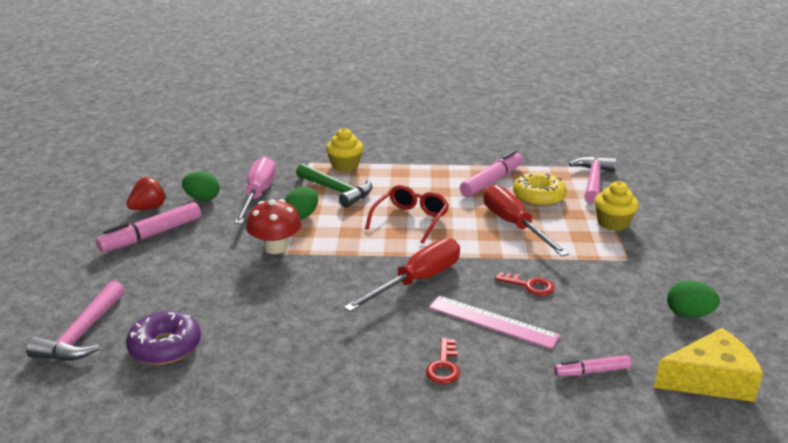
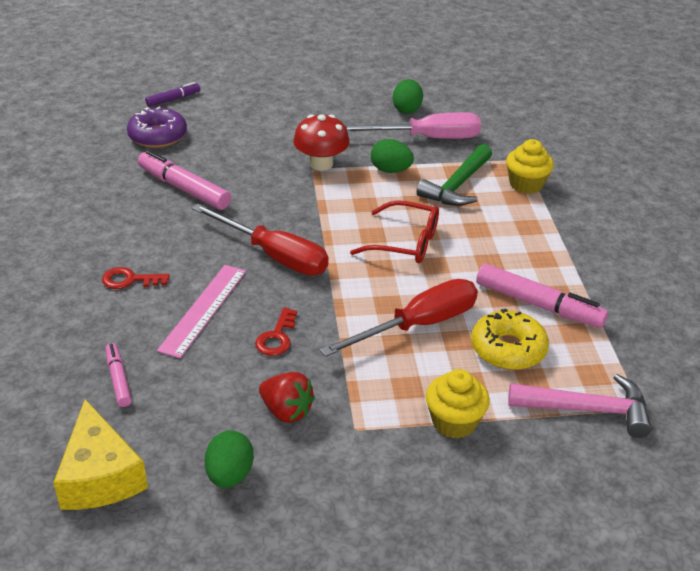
camera: 80 degrees right, 10 degrees up
(82, 334) = (173, 99): pink hammer -> purple marker
(148, 208) = (377, 86): red strawberry -> red strawberry (286, 411)
(152, 235) = (327, 97): pink marker -> pink marker (184, 188)

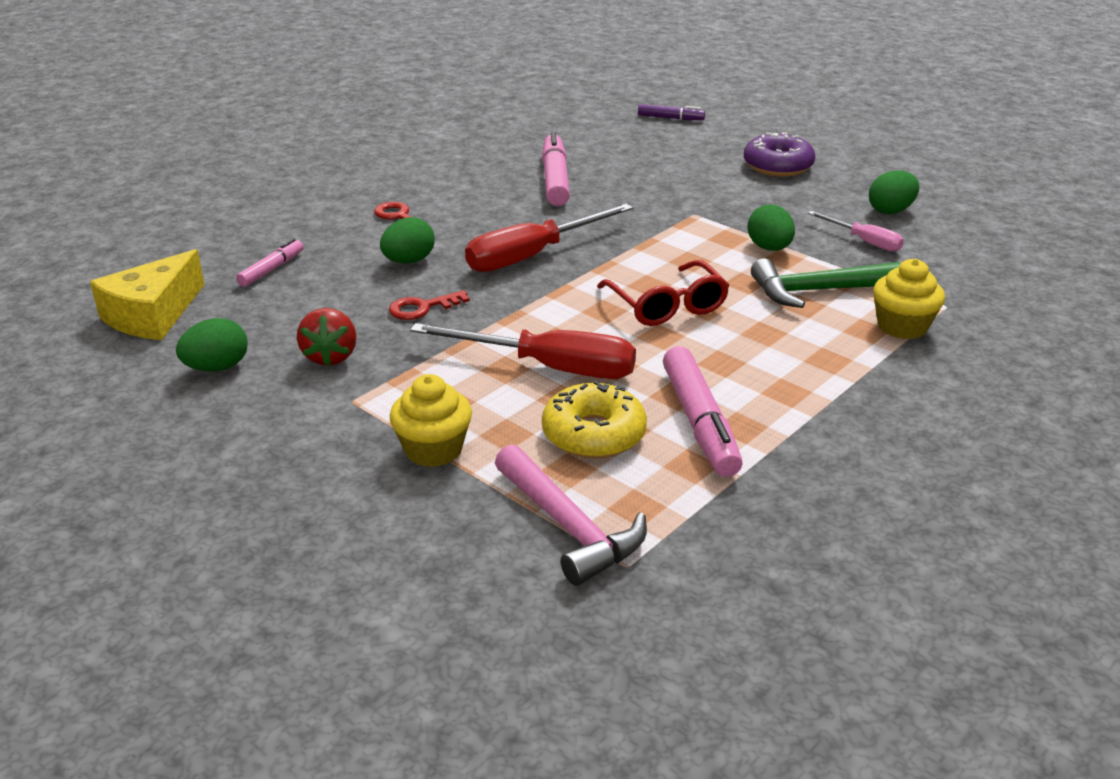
camera: 50 degrees right, 5 degrees down
(157, 136) = (606, 137): purple donut -> purple donut (778, 166)
(203, 309) = (409, 261): pink ruler -> green egg
(273, 255) = (532, 255): red screwdriver -> red screwdriver turned 60 degrees clockwise
(321, 164) = (709, 214): red mushroom -> none
(427, 138) = (864, 241): pink screwdriver -> pink screwdriver, size x0.55

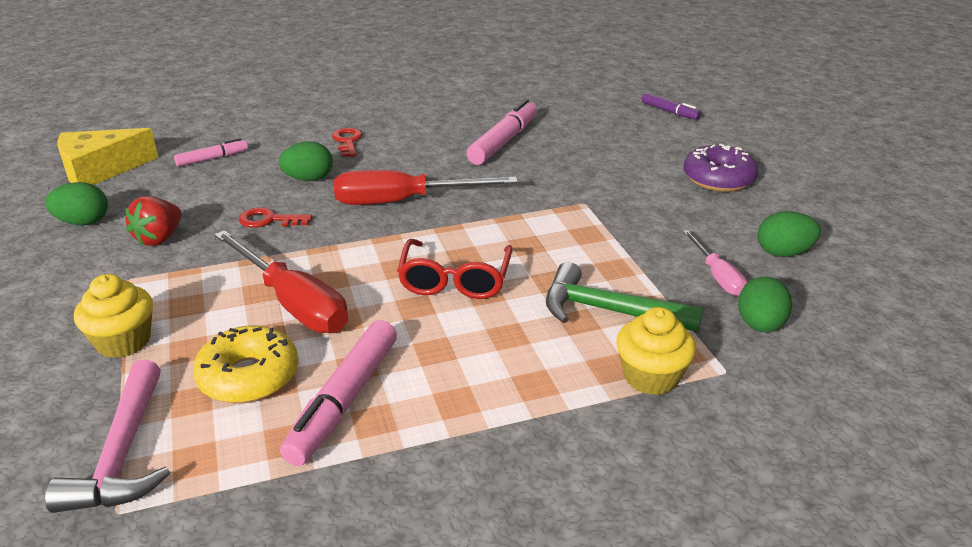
camera: 30 degrees right, 0 degrees up
(769, 248) = (614, 255): green egg -> green egg (760, 325)

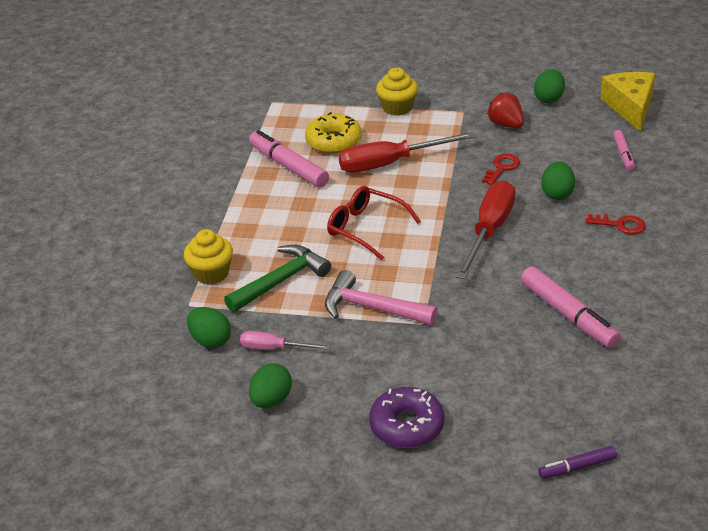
camera: 120 degrees right, 5 degrees up
(122, 454) = (307, 104): pink hammer -> pink hammer (372, 308)

